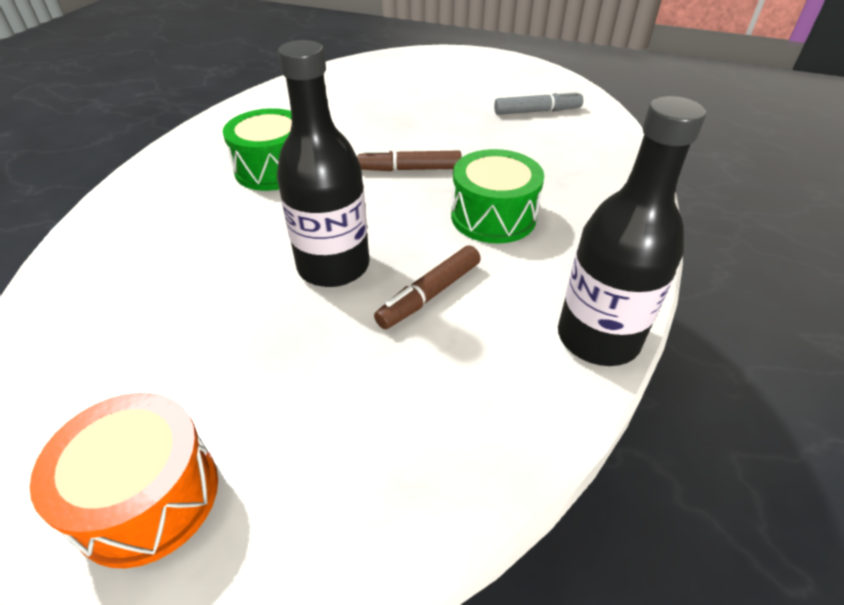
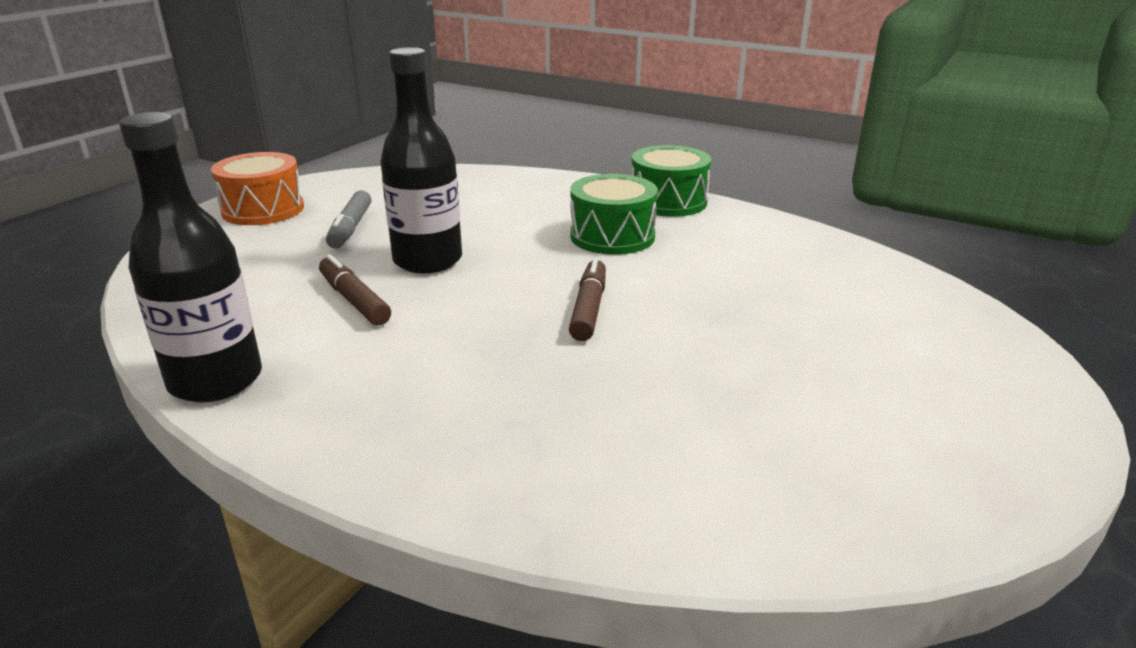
camera: 100 degrees right, 15 degrees down
(493, 216) = (458, 352): green drum -> green drum (668, 201)
(537, 111) = (767, 448): grey marker -> grey marker (351, 228)

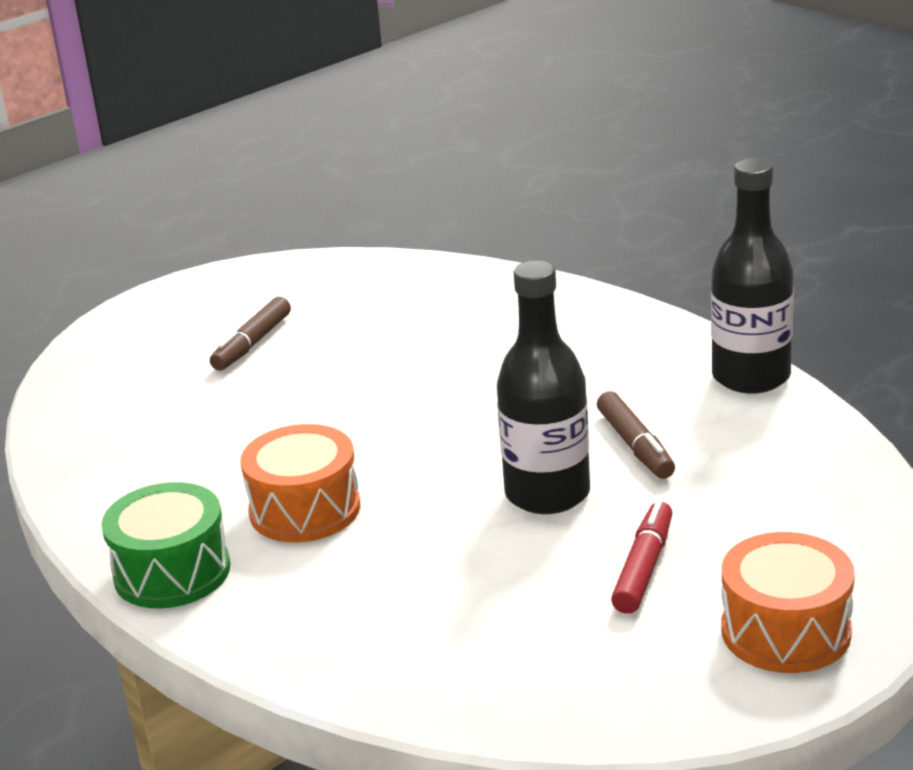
camera: 160 degrees left, 0 degrees up
(351, 228) = (643, 568): grey marker -> red marker
(588, 309) = (402, 412): brown marker -> brown marker (252, 343)
(612, 236) = (305, 509): green drum -> orange drum

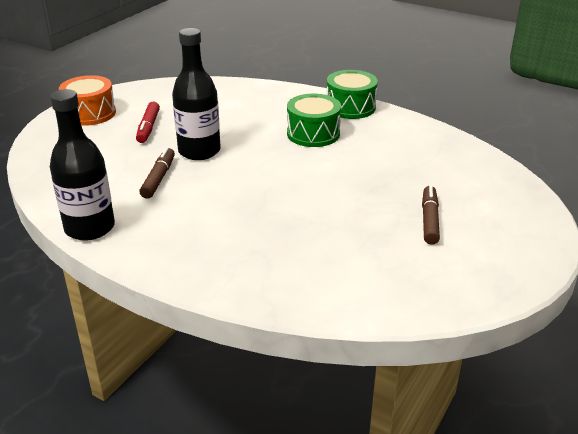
camera: 160 degrees right, 5 degrees up
(305, 509) = (313, 134): orange drum -> green drum
(635, 445) = (158, 178): brown marker -> brown marker turned 45 degrees clockwise

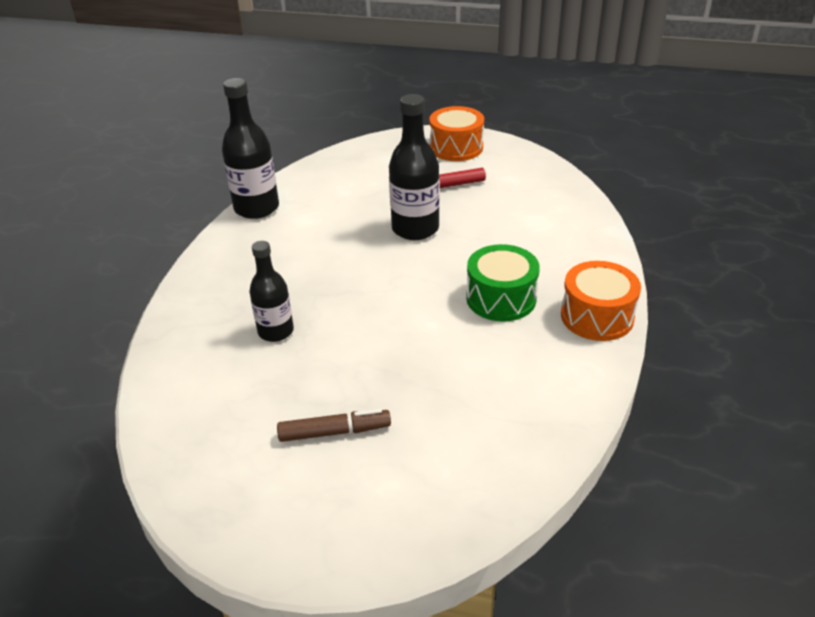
camera: 75 degrees right, 5 degrees up
(158, 178) = (350, 219): brown marker -> none
(299, 235) = (276, 331): none -> black bottle
(350, 107) = (597, 316): green drum -> orange drum

